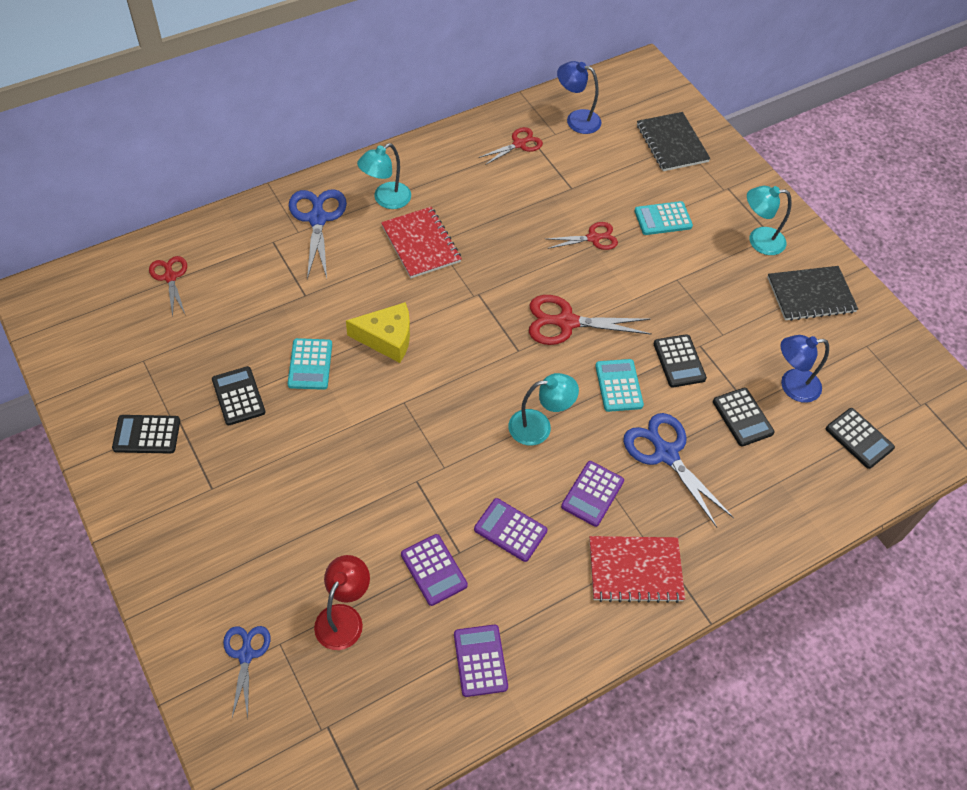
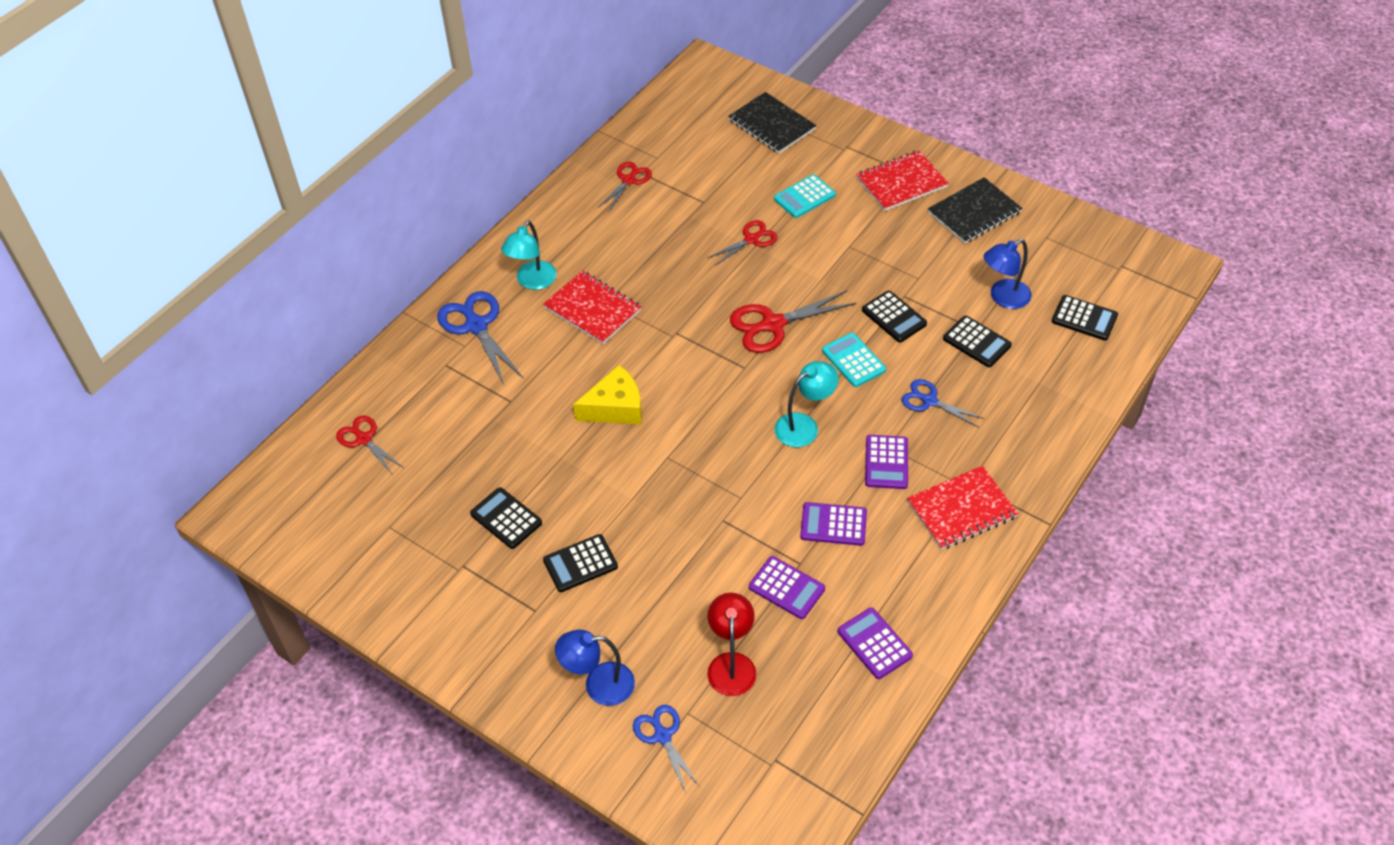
camera: 20 degrees left, 5 degrees down
(147, 435) = (439, 591): black calculator -> black calculator (580, 564)
(310, 364) = (557, 461): turquoise calculator -> none
(576, 119) = (669, 136): blue lamp -> blue lamp (599, 685)
(666, 453) = (929, 401): blue scissors -> blue scissors, size x0.62
(759, 240) = (901, 183): turquoise lamp -> red notebook

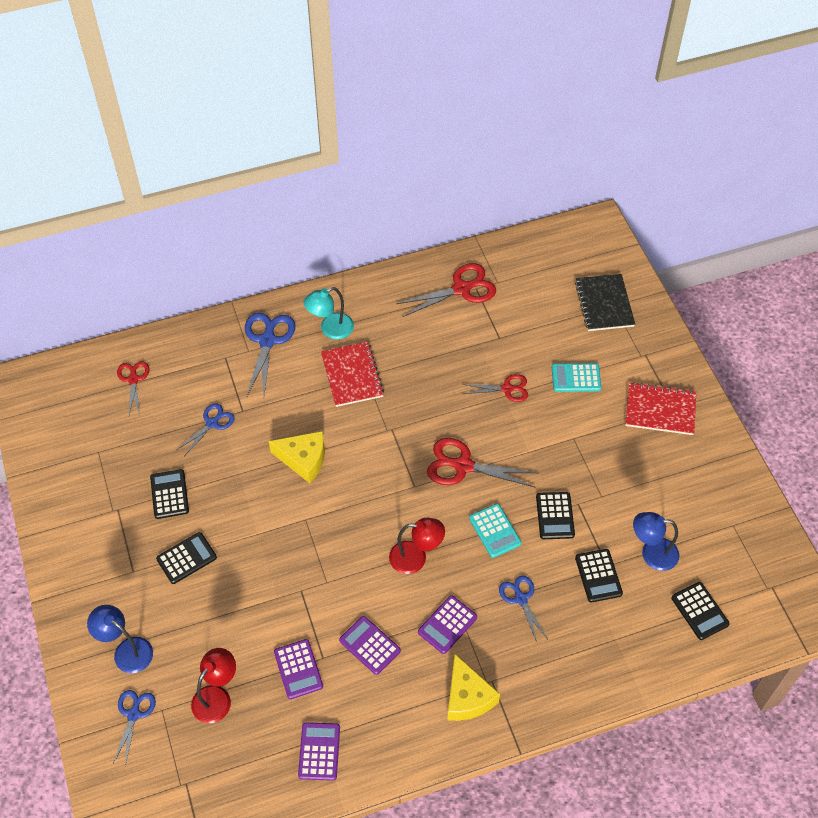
camera: 35 degrees right, 5 degrees up
(489, 430) = (212, 423): none -> blue scissors
(580, 564) = (186, 558): black calculator -> black calculator turned 135 degrees clockwise
(629, 180) = (462, 289): red scissors -> red scissors, size x1.61
(804, 425) = (416, 558): turquoise lamp -> red lamp
(853, 360) = (495, 531): turquoise calculator -> turquoise calculator turned 150 degrees clockwise
(961, 509) = (467, 697): red notebook -> yellow cheese
(974, 212) = (694, 469): black notebook -> none

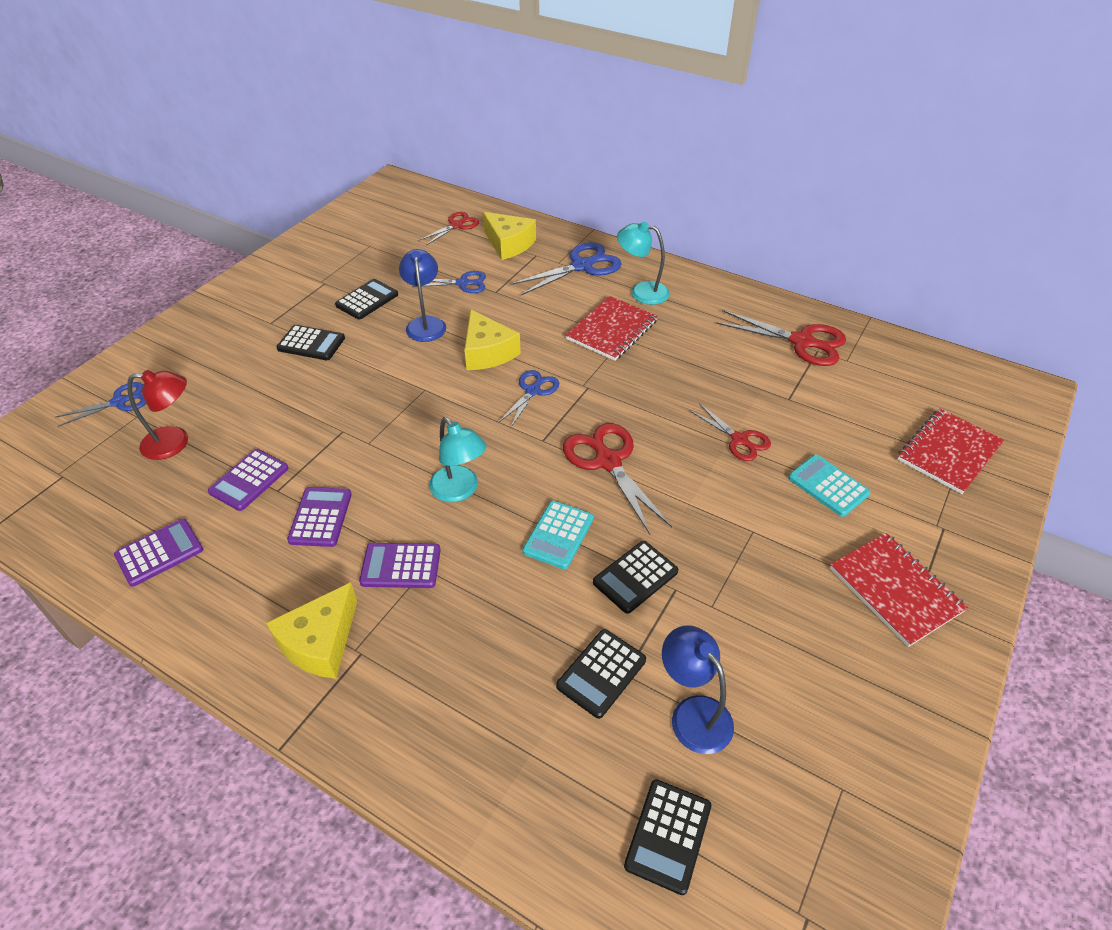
camera: 50 degrees right, 10 degrees down
(126, 650) = (185, 362): blue lamp -> blue lamp (425, 324)
(194, 364) = (509, 244): none -> yellow cheese
(416, 558) = (459, 491): red lamp -> turquoise lamp
(520, 598) = (495, 613): blue scissors -> blue scissors (533, 391)
(604, 304) = (949, 452): black notebook -> red notebook

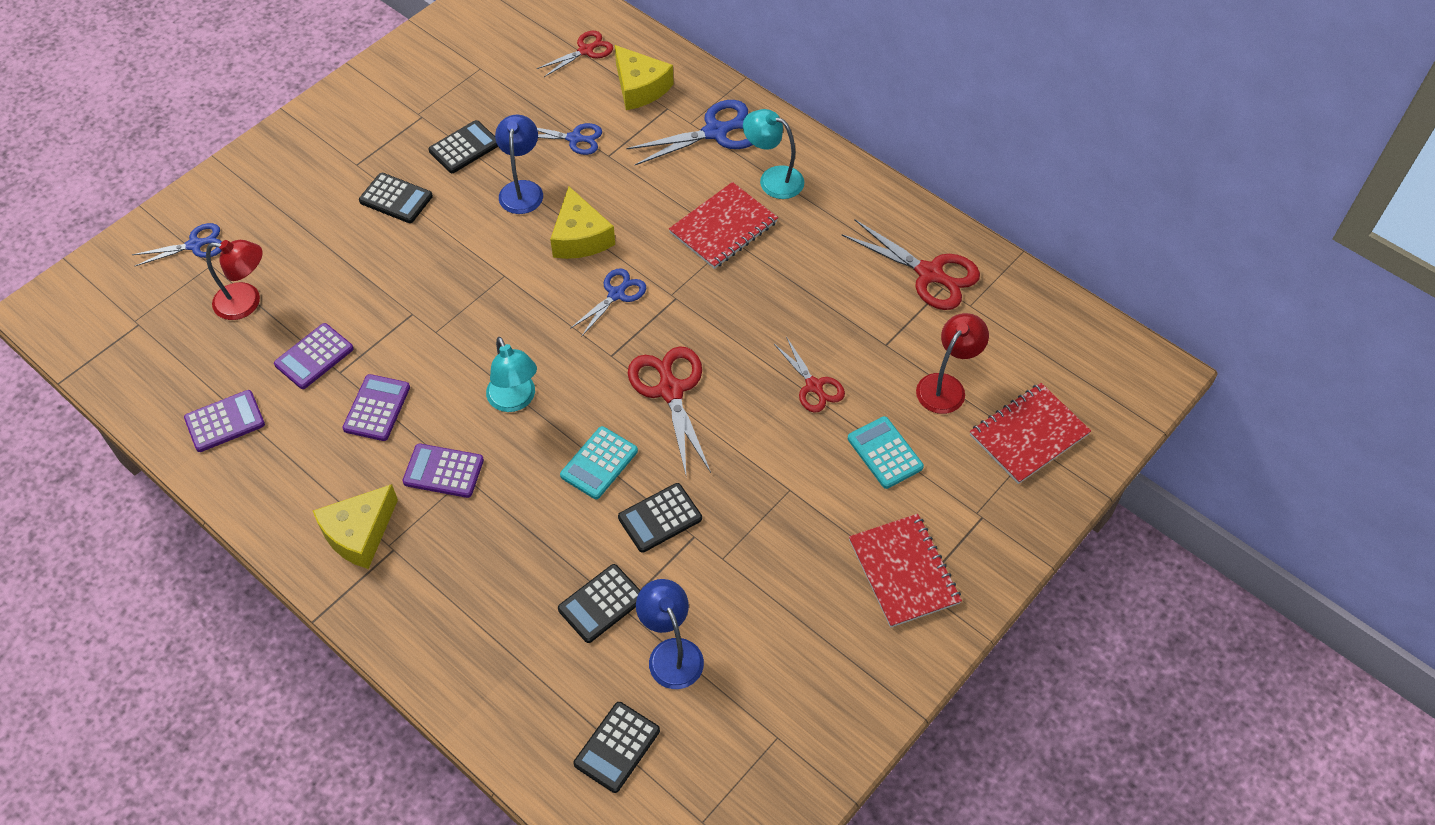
camera: 10 degrees right, 10 degrees up
(857, 423) = (946, 386): none -> red lamp

